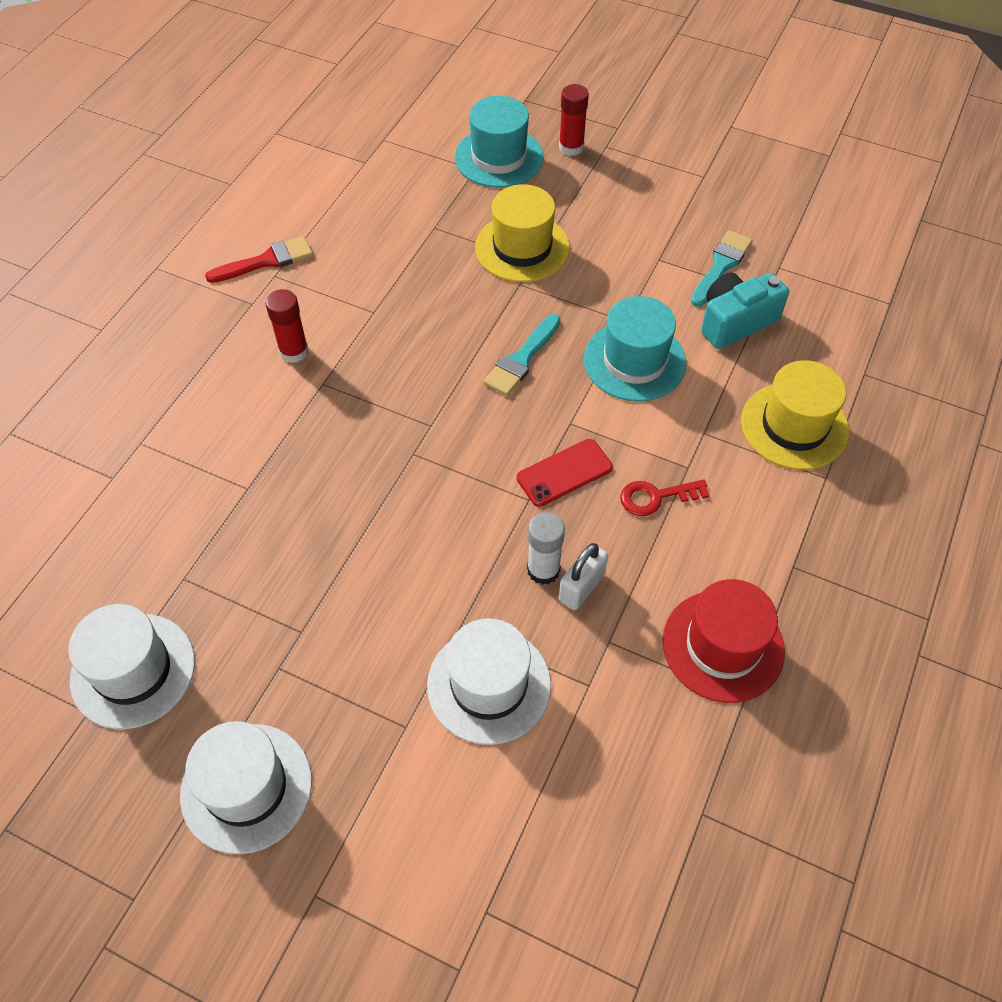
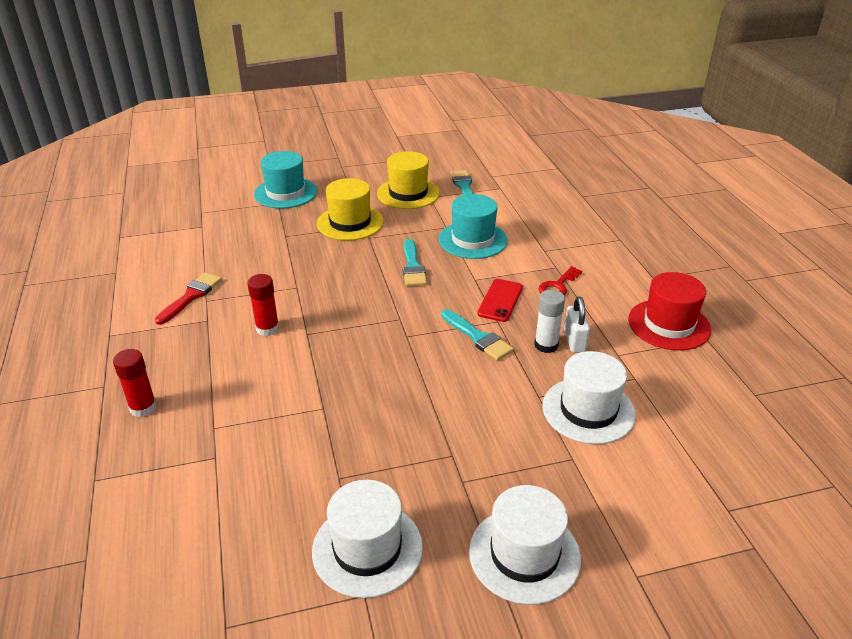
camera: 40 degrees left, 20 degrees down
(483, 507) = (478, 337): none -> turquoise brush
(571, 147) = (322, 174): red glue stick -> red glue stick (143, 408)
(735, 322) = (500, 203): turquoise camera -> none
(794, 426) = (580, 228): yellow hat -> yellow hat (408, 193)

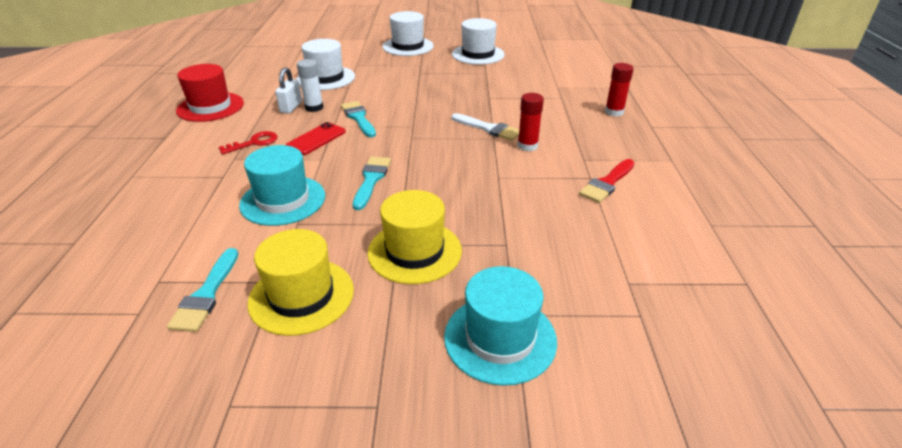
camera: 165 degrees left, 0 degrees up
(314, 347) = (488, 129): none -> white brush

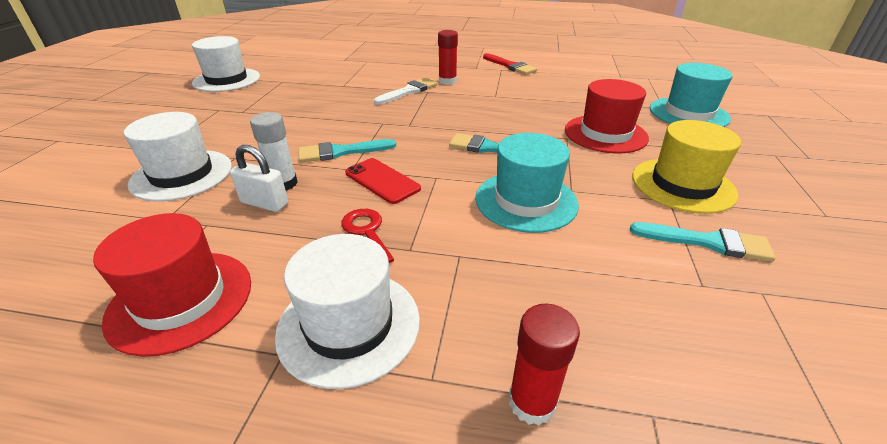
camera: 80 degrees left, 0 degrees up
(408, 46) = (142, 113): white hat -> white hat (349, 325)
(414, 251) = (605, 134): yellow hat -> red hat
(614, 112) = (405, 50): red glue stick -> red glue stick (532, 402)

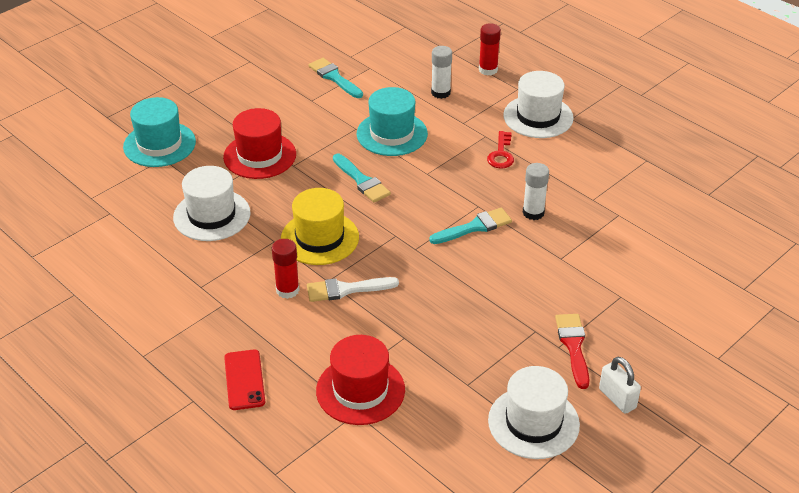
camera: 145 degrees left, 5 degrees up
(181, 300) = (611, 158): red hat -> red hat (360, 390)
(182, 175) = (604, 254): white hat -> white hat (212, 215)
(264, 203) = (552, 200): white padlock -> white padlock (617, 398)
(341, 152) = (475, 227): turquoise brush -> turquoise brush turned 45 degrees counterclockwise
(382, 181) = (465, 186): red phone -> red phone (244, 380)
(510, 66) = (182, 288): red brush -> red brush (573, 346)
(547, 292) = (440, 93): none -> white glue stick
(682, 185) = (286, 103): yellow hat -> yellow hat (320, 238)

